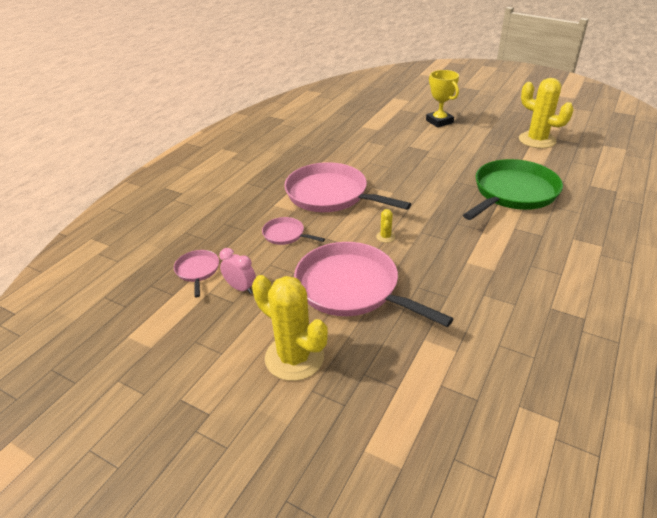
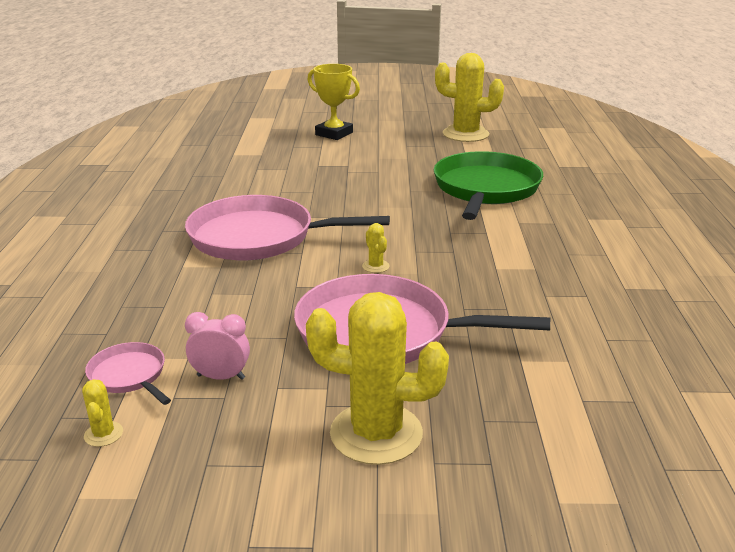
camera: 30 degrees left, 10 degrees down
(162, 303) = (103, 434): none -> yellow cactus
(285, 234) = (233, 297): pink pan -> none

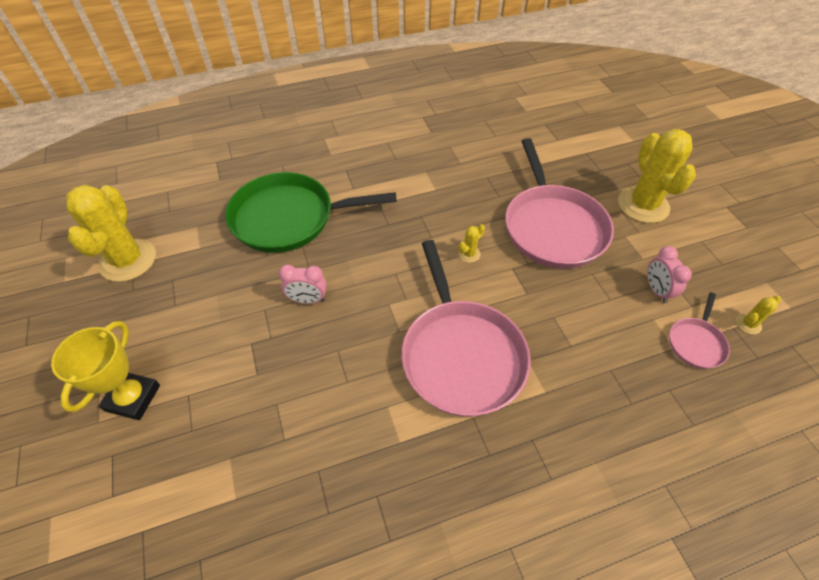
camera: 110 degrees left, 25 degrees up
(375, 187) = (308, 300): none -> pink clock

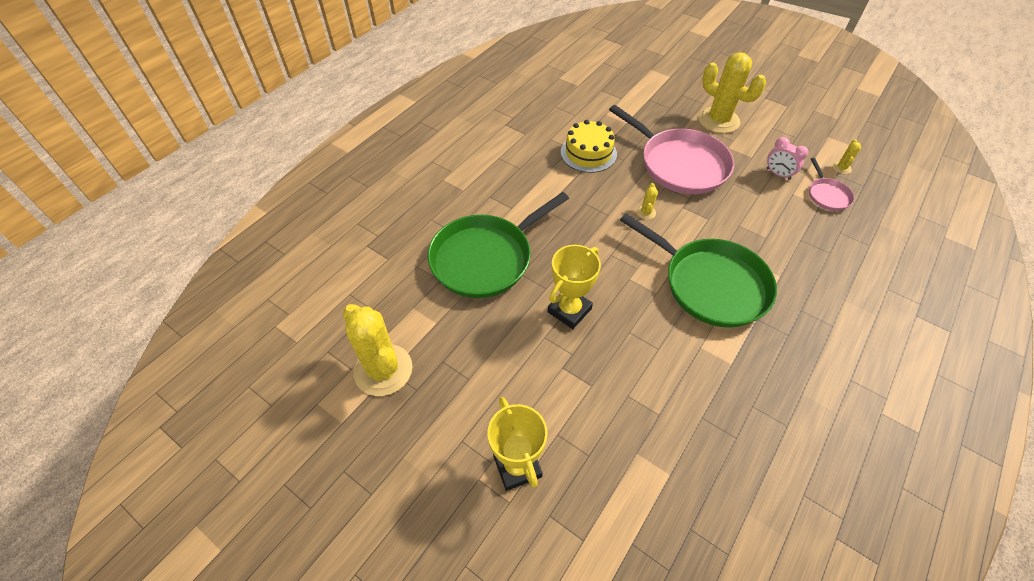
camera: 35 degrees left, 0 degrees up
(308, 300) = (569, 310): pink clock -> yellow trophy
(461, 355) = (710, 284): pink pan -> green pan
(471, 174) = (588, 153): none -> yellow cake

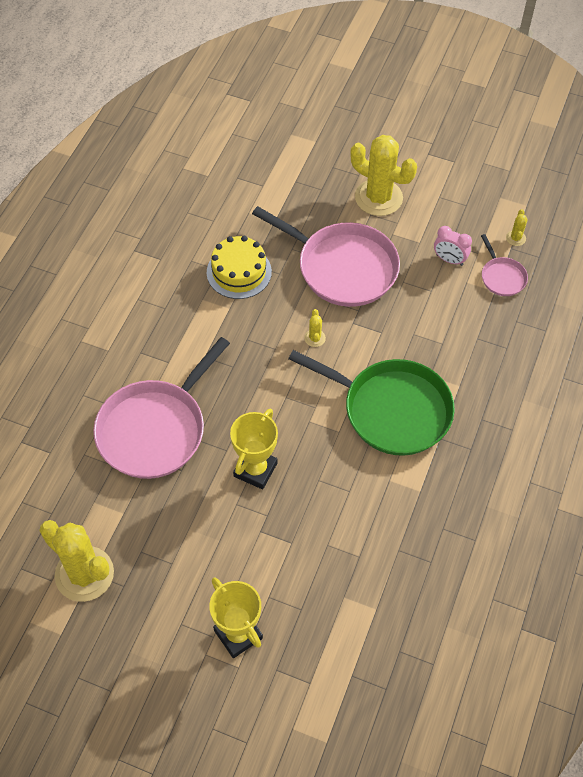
camera: 15 degrees left, 5 degrees up
(485, 258) = (155, 430): green pan -> pink pan

